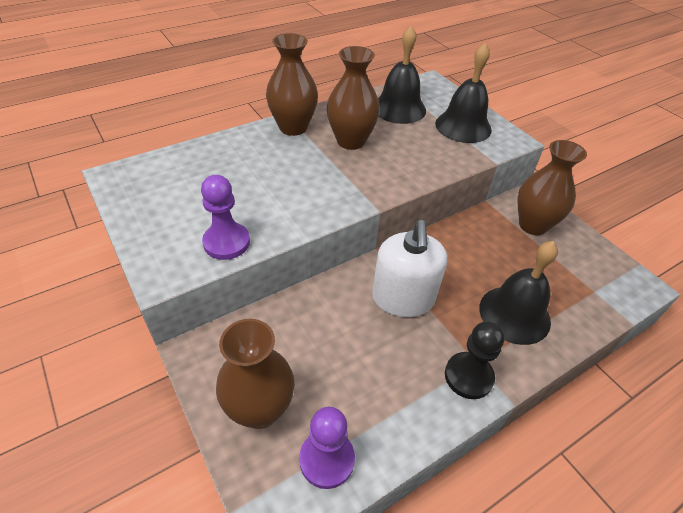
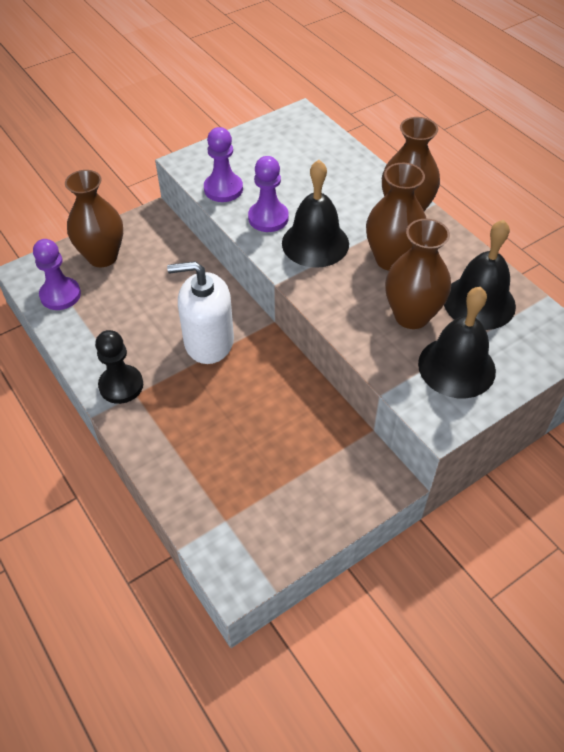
camera: 90 degrees right, 5 degrees up
(284, 210) = (268, 218): none -> purple pawn
(514, 314) = (190, 432): black bell -> black bell (315, 243)
(533, 225) = (332, 475): brown vase -> brown vase (411, 316)

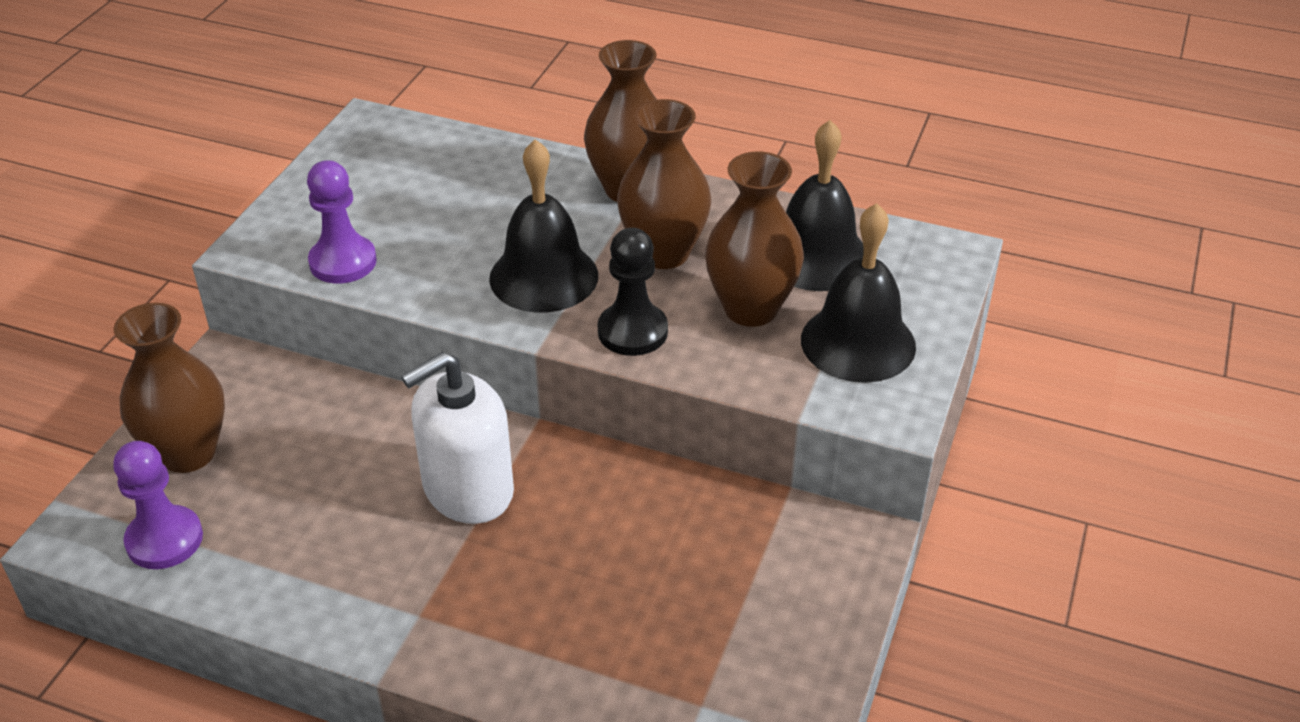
camera: 35 degrees left, 10 degrees down
(121, 385) = (386, 615): black pawn -> black pawn (632, 332)
(268, 218) = (447, 272): purple pawn -> none

